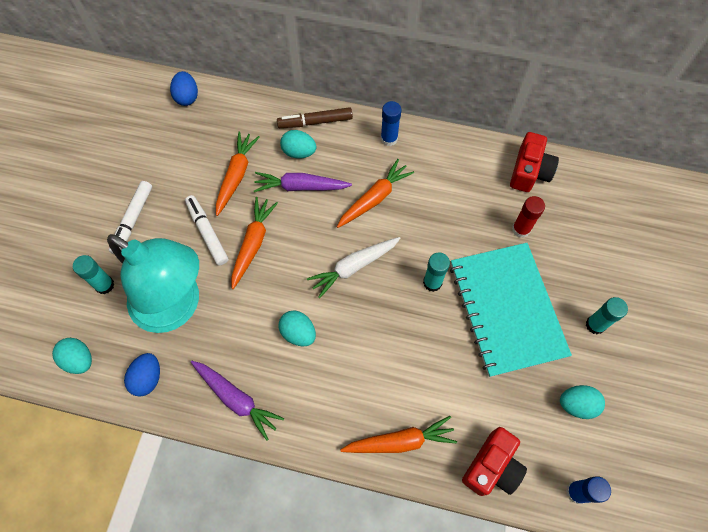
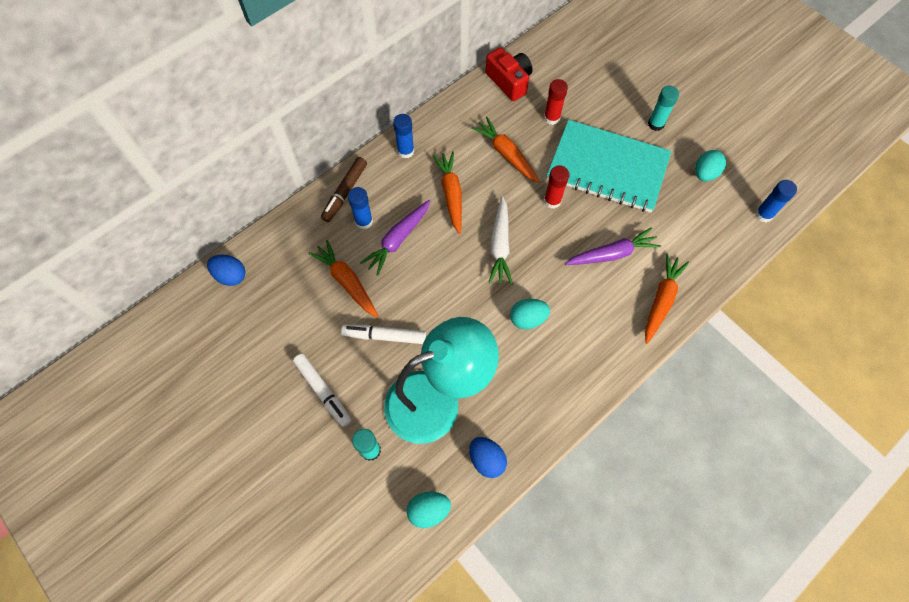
camera: 55 degrees left, 0 degrees up
(236, 399) = (552, 398): purple carrot -> purple carrot (612, 254)
(253, 244) = (423, 306): orange carrot -> orange carrot (506, 154)
(299, 152) = (364, 221): turquoise egg -> blue glue stick
(432, 282) = (552, 201): turquoise glue stick -> red glue stick
(492, 466) = (716, 253): red camera -> none

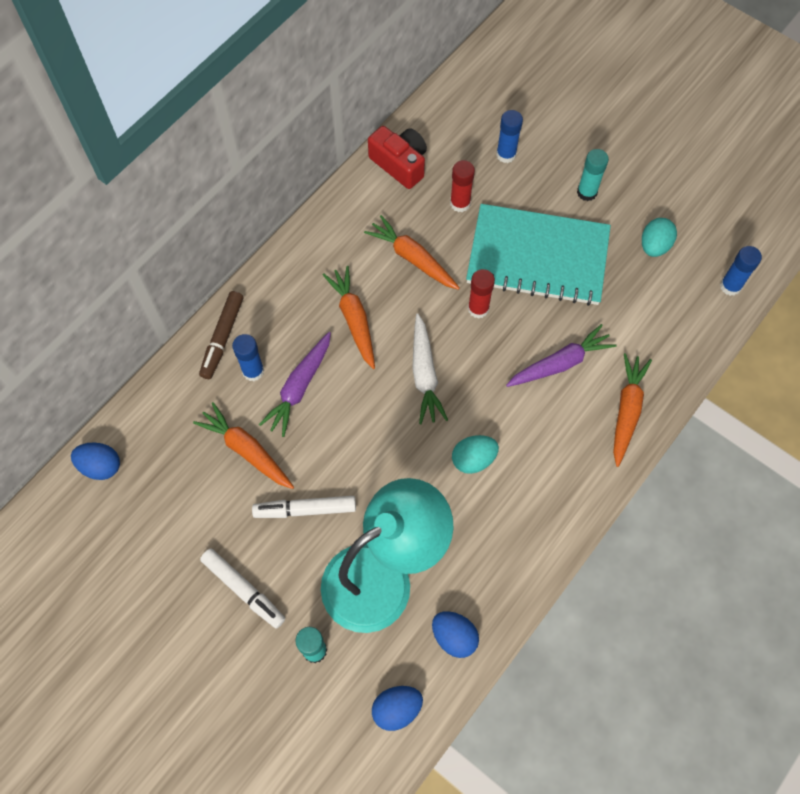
camera: 10 degrees left, 0 degrees up
(405, 151) = (288, 273): blue glue stick -> blue glue stick (506, 154)
(429, 510) = (397, 709): turquoise egg -> blue egg

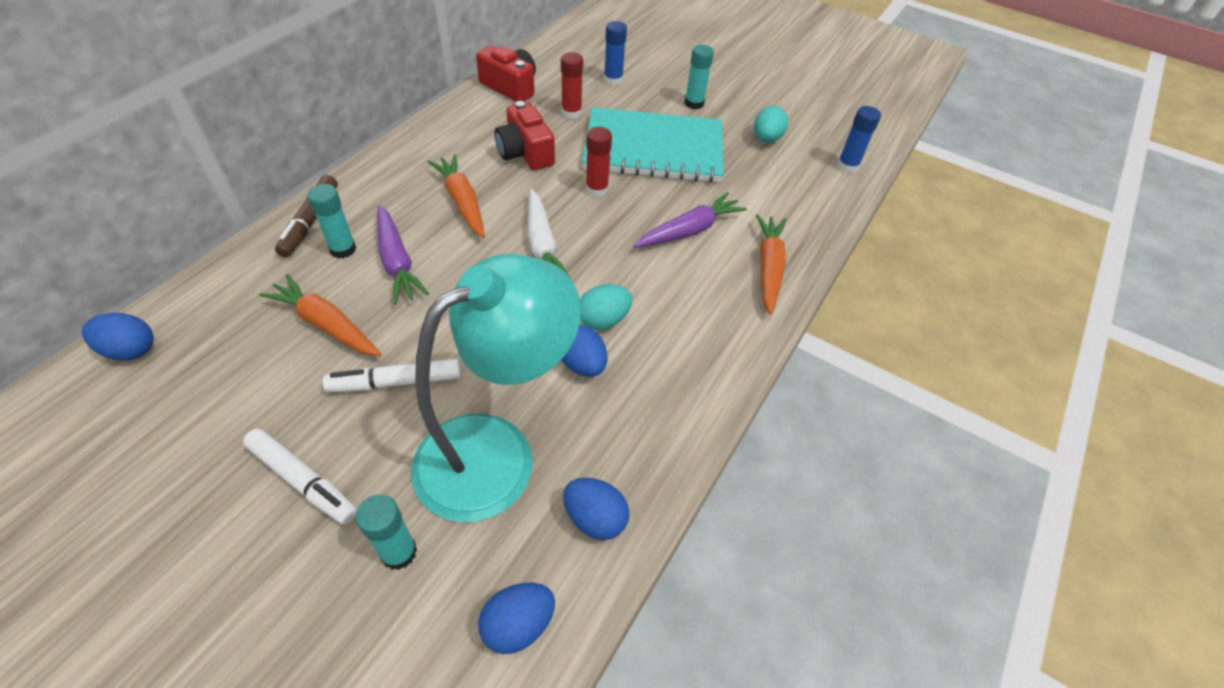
camera: 10 degrees left, 15 degrees down
(253, 371) = (343, 249): blue glue stick -> turquoise glue stick
(299, 387) = (397, 262): purple carrot -> purple carrot turned 45 degrees counterclockwise
(412, 258) = (525, 153): orange carrot -> red camera
(453, 502) = (582, 364): none -> blue egg

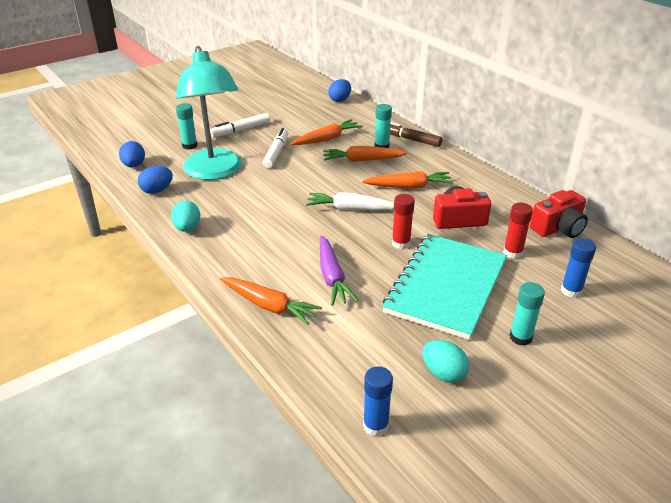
camera: 115 degrees right, 15 degrees down
(397, 262) = (362, 160): purple carrot -> orange carrot
(582, 364) = (245, 205): blue egg -> none
(603, 320) = (272, 218): turquoise egg -> turquoise egg (187, 228)

